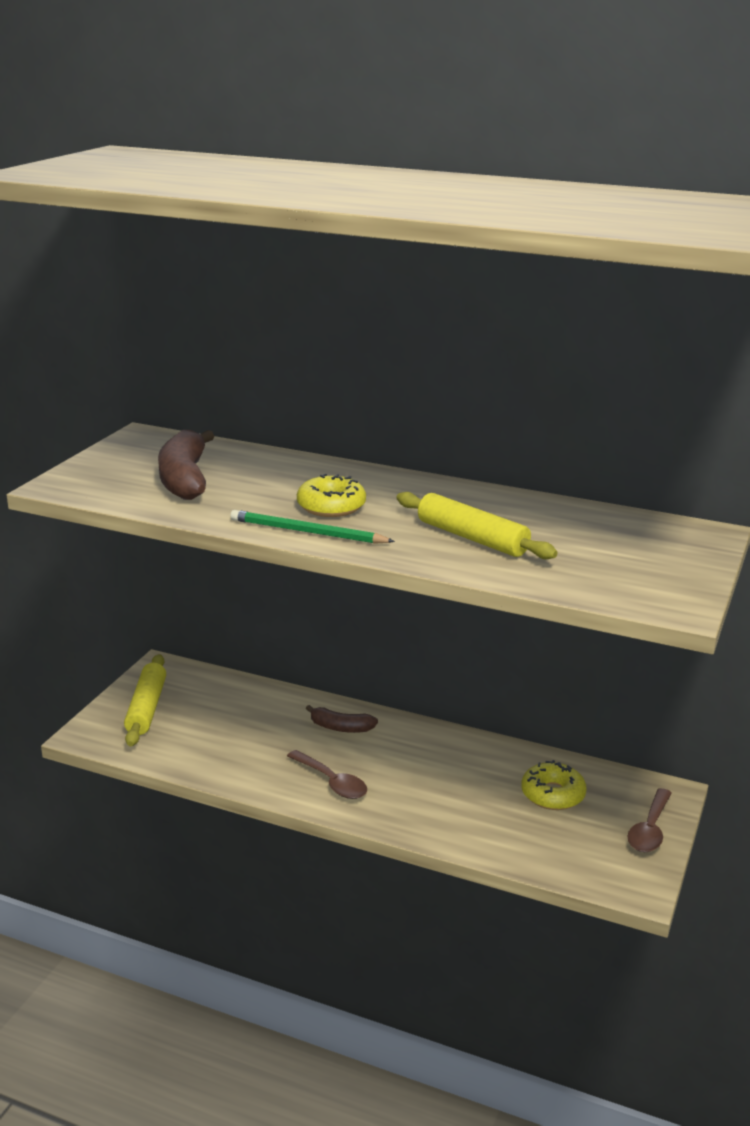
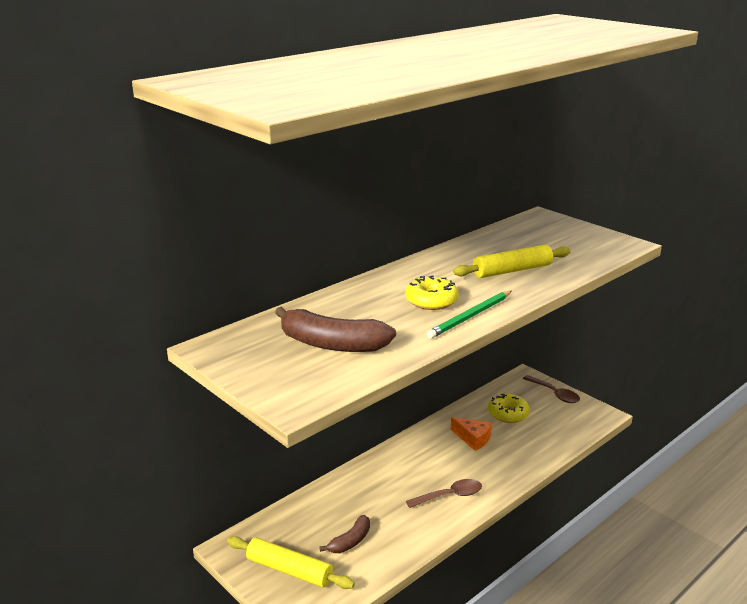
camera: 65 degrees left, 0 degrees up
(340, 727) = (387, 474): brown banana -> brown banana (350, 541)
(466, 776) = (473, 438): none -> orange cheese

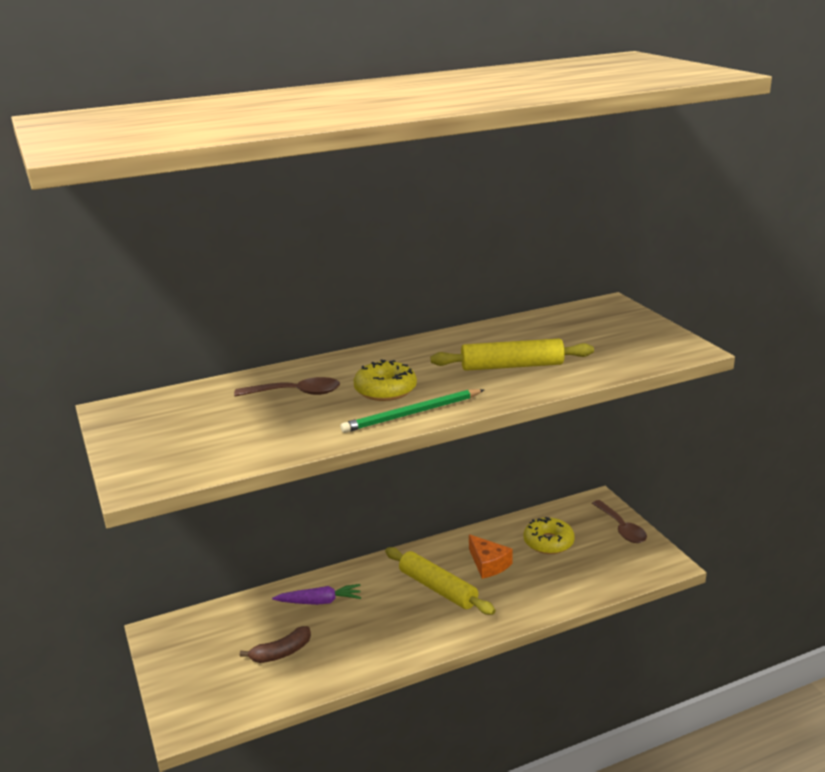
camera: 20 degrees right, 0 degrees up
(289, 570) = (201, 669): yellow rolling pin -> yellow rolling pin (438, 588)
(332, 344) = (235, 424): brown banana -> none
(356, 494) = (319, 601): none -> purple carrot
(450, 496) = (420, 625): brown spoon -> brown spoon (296, 393)

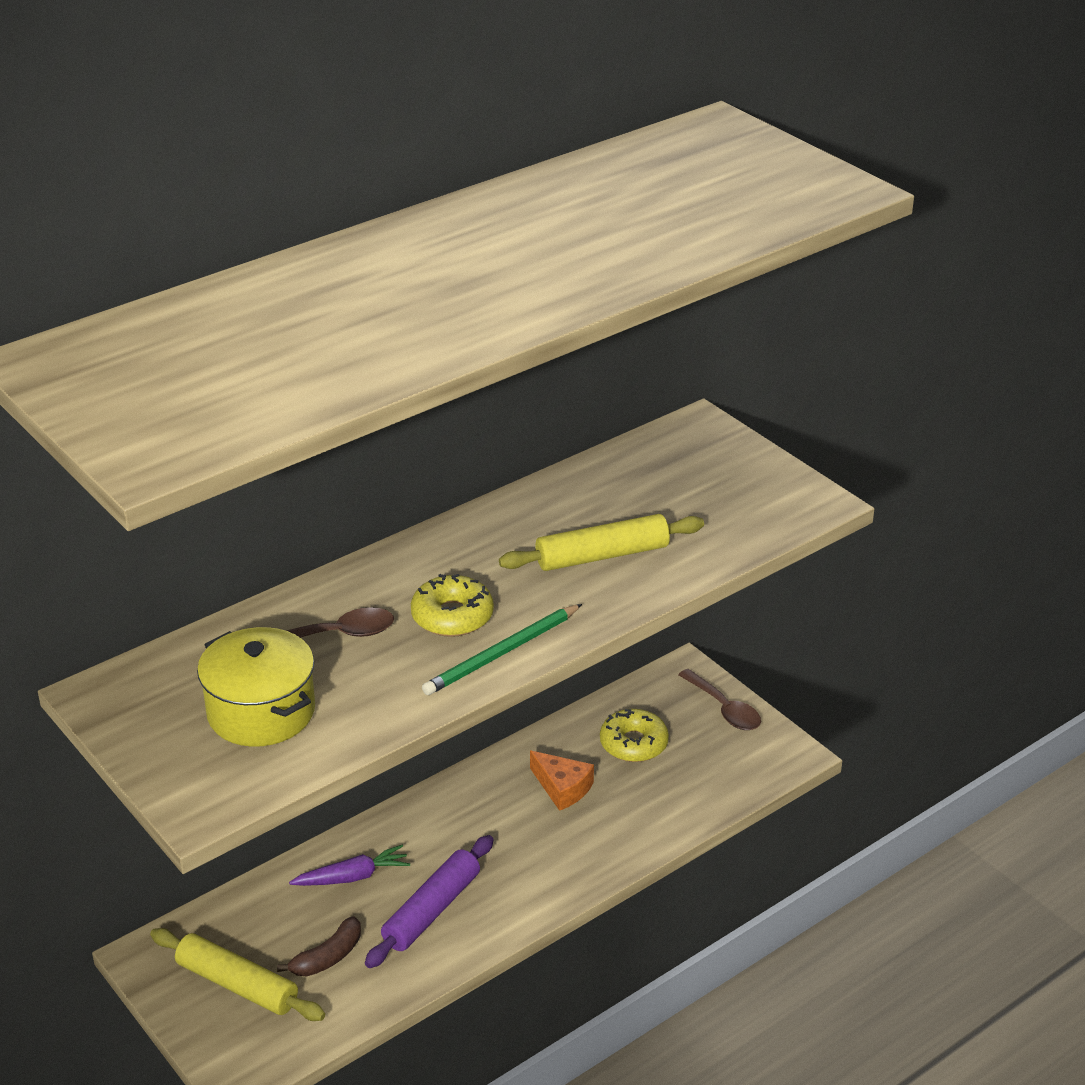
camera: 15 degrees left, 10 degrees up
(217, 431) = (261, 712): none -> yellow pot
(367, 632) = (432, 910): none -> purple rolling pin
(438, 588) = (505, 834): yellow rolling pin -> yellow rolling pin (237, 984)

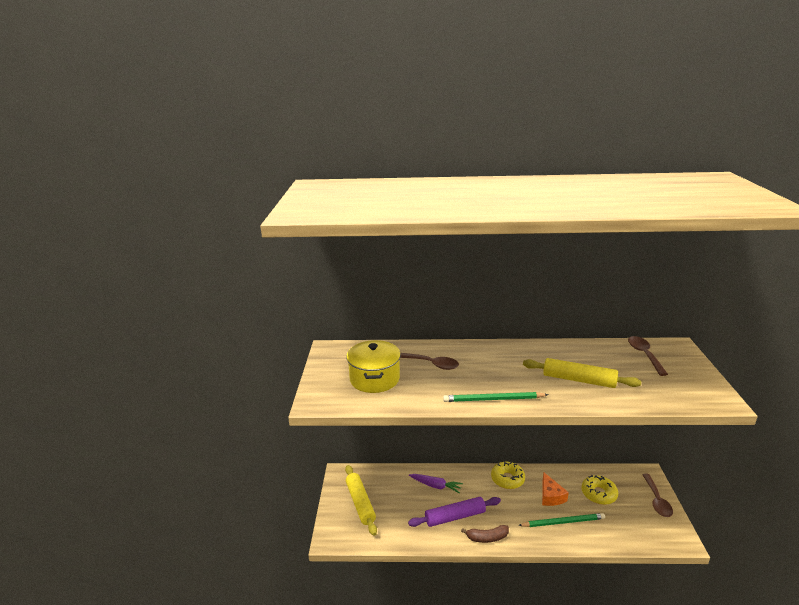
camera: 40 degrees right, 10 degrees down
(327, 957) = (400, 512): brown banana -> brown banana (487, 538)
(452, 616) = (486, 376): yellow donut -> yellow donut (507, 479)
(611, 820) = (563, 522): none -> green pencil
(663, 463) = (644, 355): none -> brown spoon

